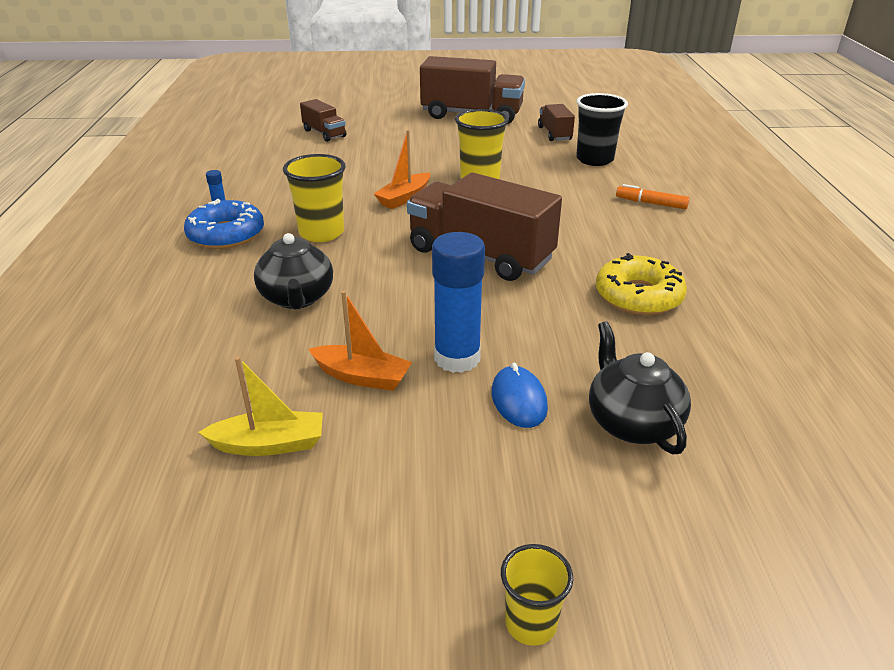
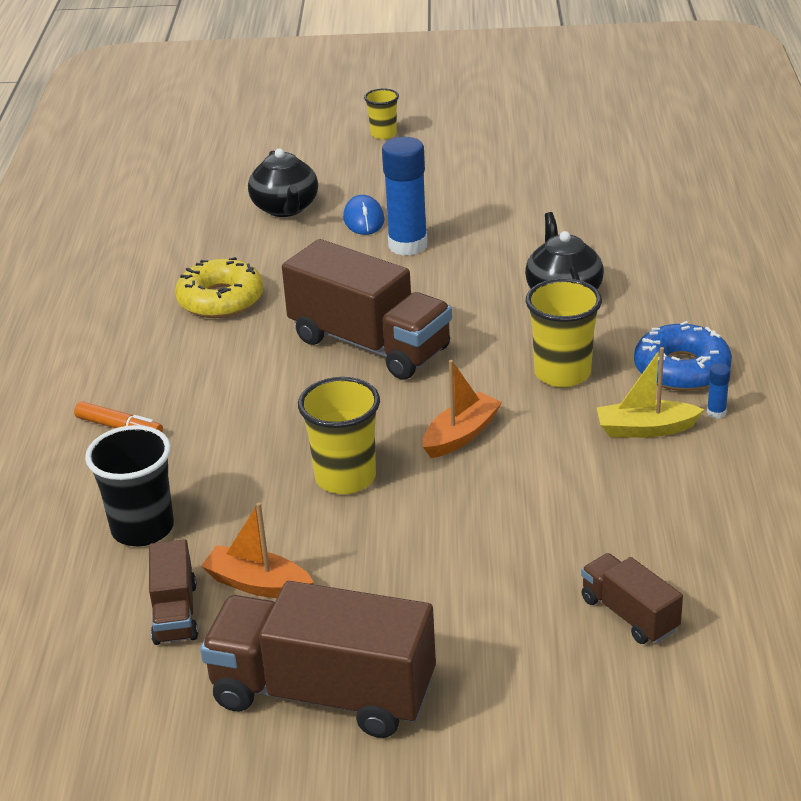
camera: 175 degrees left, 0 degrees up
(269, 444) = (545, 193): yellow boat -> yellow boat (645, 429)
(362, 377) = (486, 231): orange boat -> orange boat (258, 584)

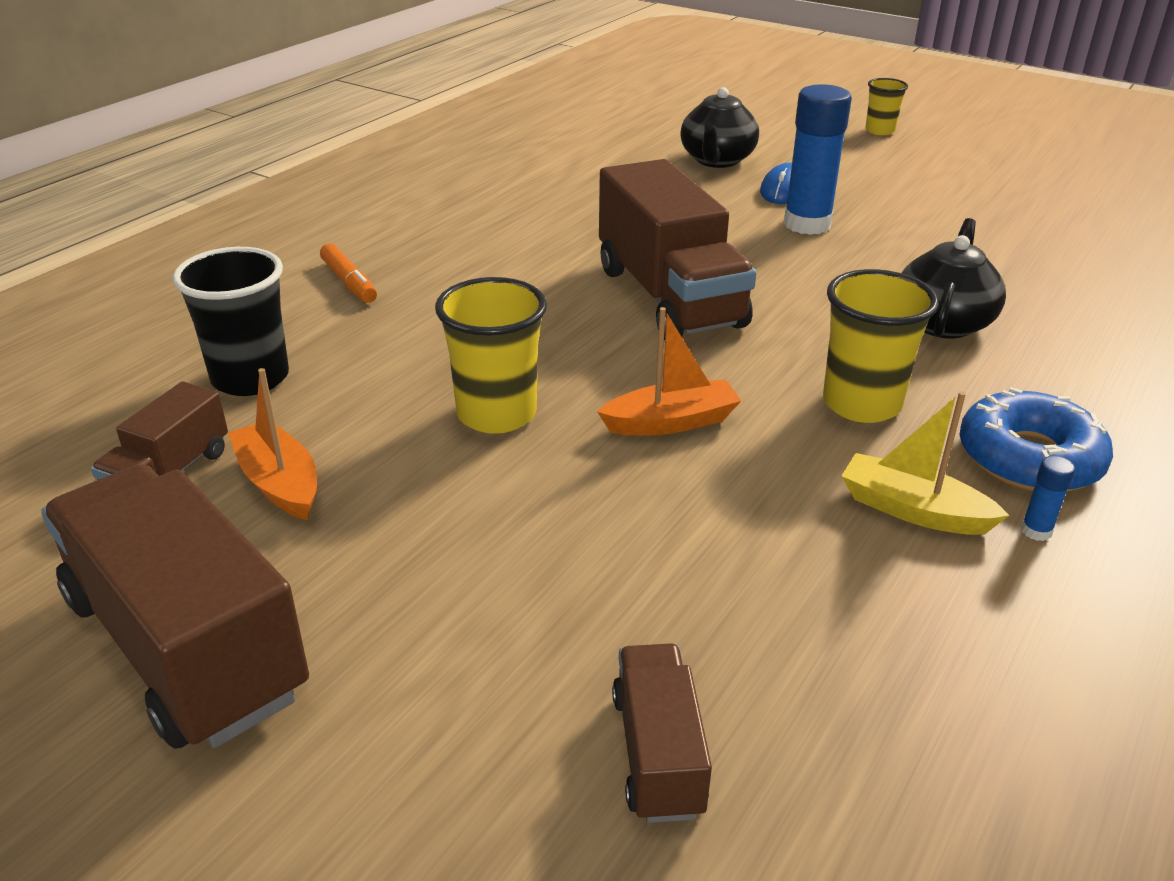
camera: 30 degrees right, 0 degrees up
(221, 300) = (570, 212): yellow donut -> none

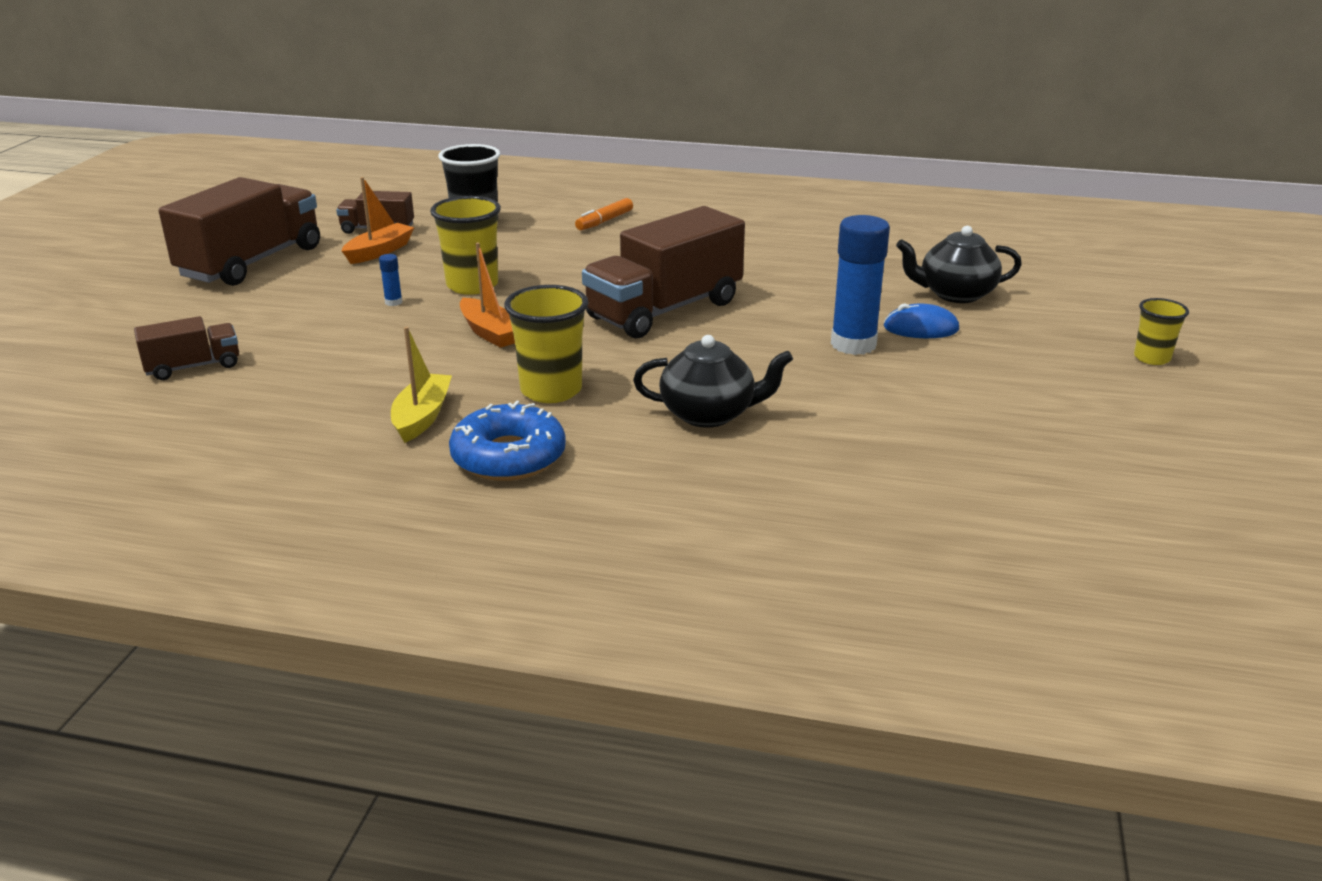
camera: 70 degrees right, 5 degrees down
(1036, 531) = (414, 461): blue glue stick -> blue glue stick (393, 302)

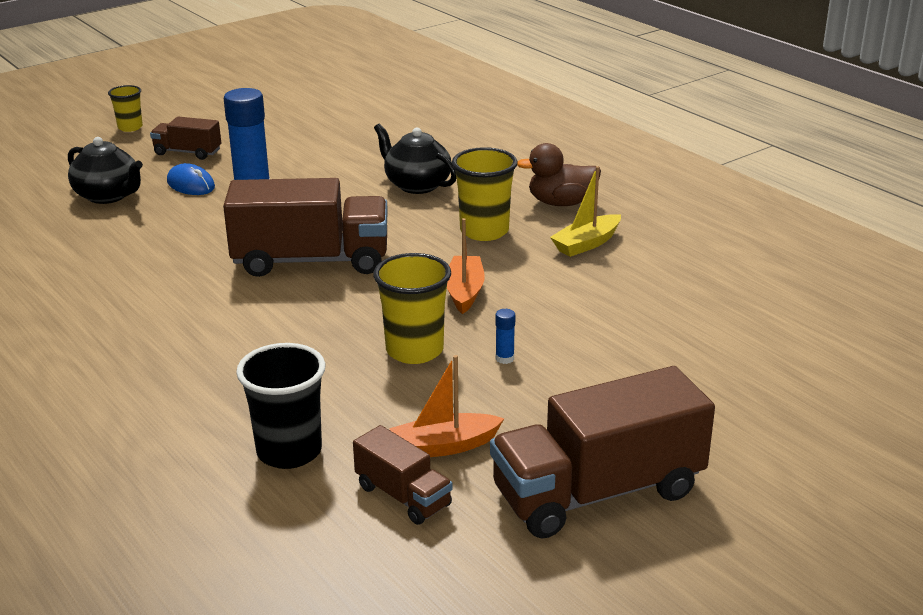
camera: 140 degrees left, 0 degrees up
(193, 367) = (729, 351): brown truck -> brown truck (187, 152)
(508, 457) = (561, 203): blue donut -> brown duck
(604, 221) = (163, 390): orange marker -> none

